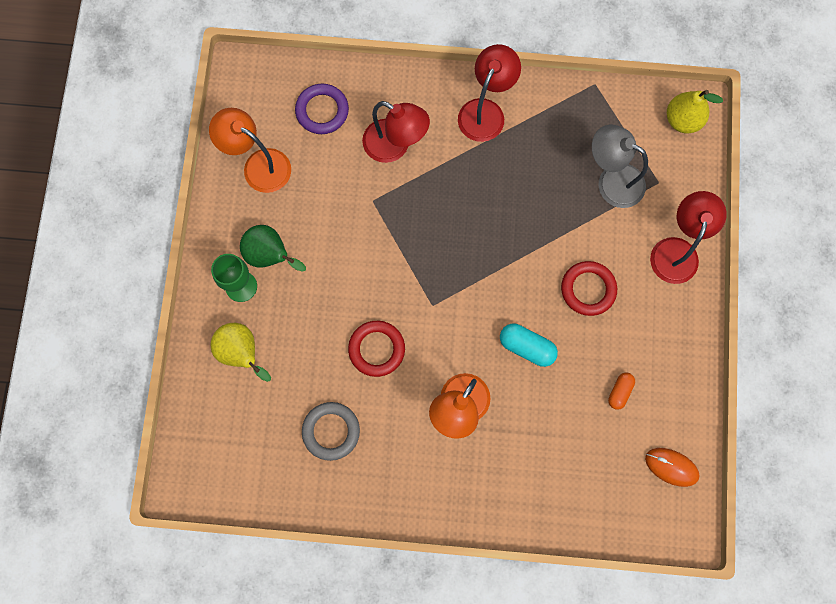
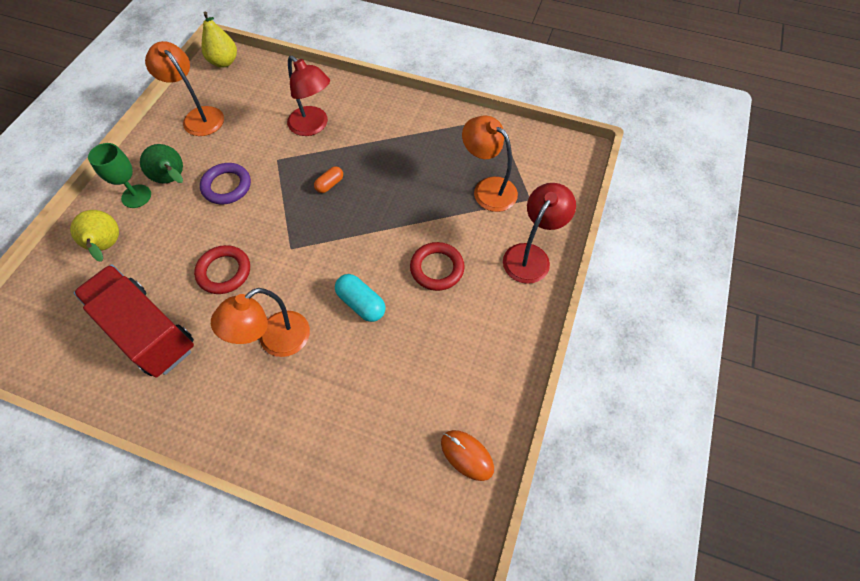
camera: 15 degrees right, 15 degrees down
(322, 111) = (267, 92): purple ring -> purple ring (227, 186)
(331, 431) = (147, 331): grey ring -> red truck
(485, 111) = (398, 118): red lamp -> none
(611, 180) = (488, 188): grey lamp -> orange lamp
(619, 392) = (436, 366): orange capsule -> orange capsule (330, 184)
(682, 120) = (565, 158): yellow pear -> yellow pear (224, 62)

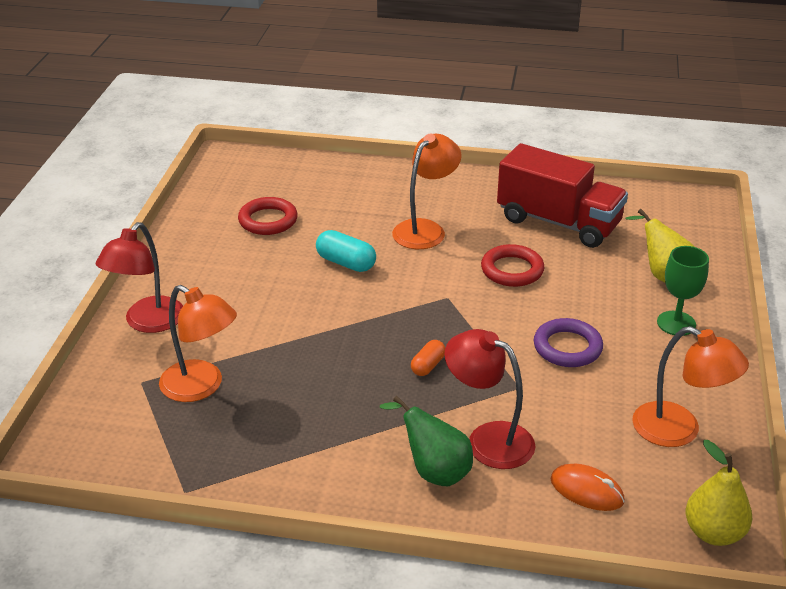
camera: 170 degrees right, 25 degrees down
(173, 179) = (645, 346): green pear -> green pear (434, 471)
(437, 268) = (265, 299): red ring -> red ring (268, 220)
(467, 455) = (223, 187): orange mouse -> orange mouse (586, 490)

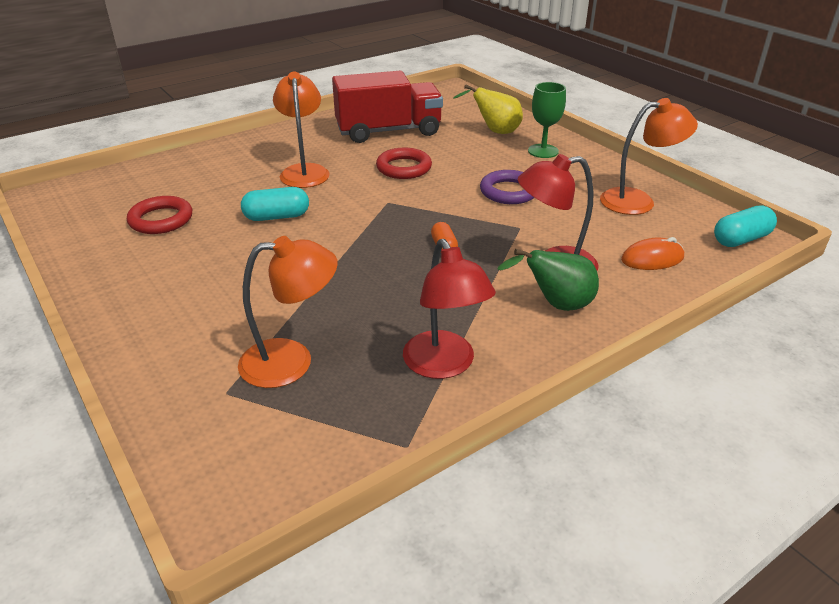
camera: 45 degrees left, 0 degrees up
(148, 323) = (158, 345): red lamp -> red lamp (444, 365)
(713, 533) = (741, 239): yellow pear -> turquoise capsule

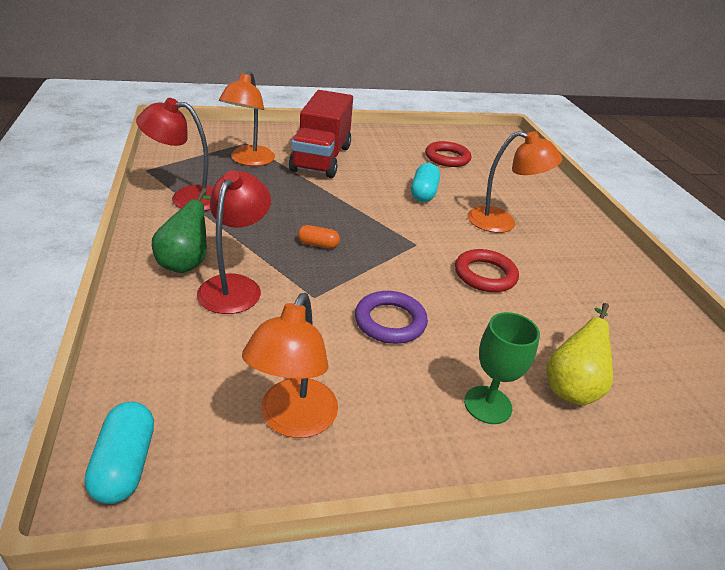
camera: 110 degrees right, 0 degrees up
(388, 131) = (591, 296): red truck -> red truck (321, 158)
(652, 259) = (179, 354): orange mouse -> none

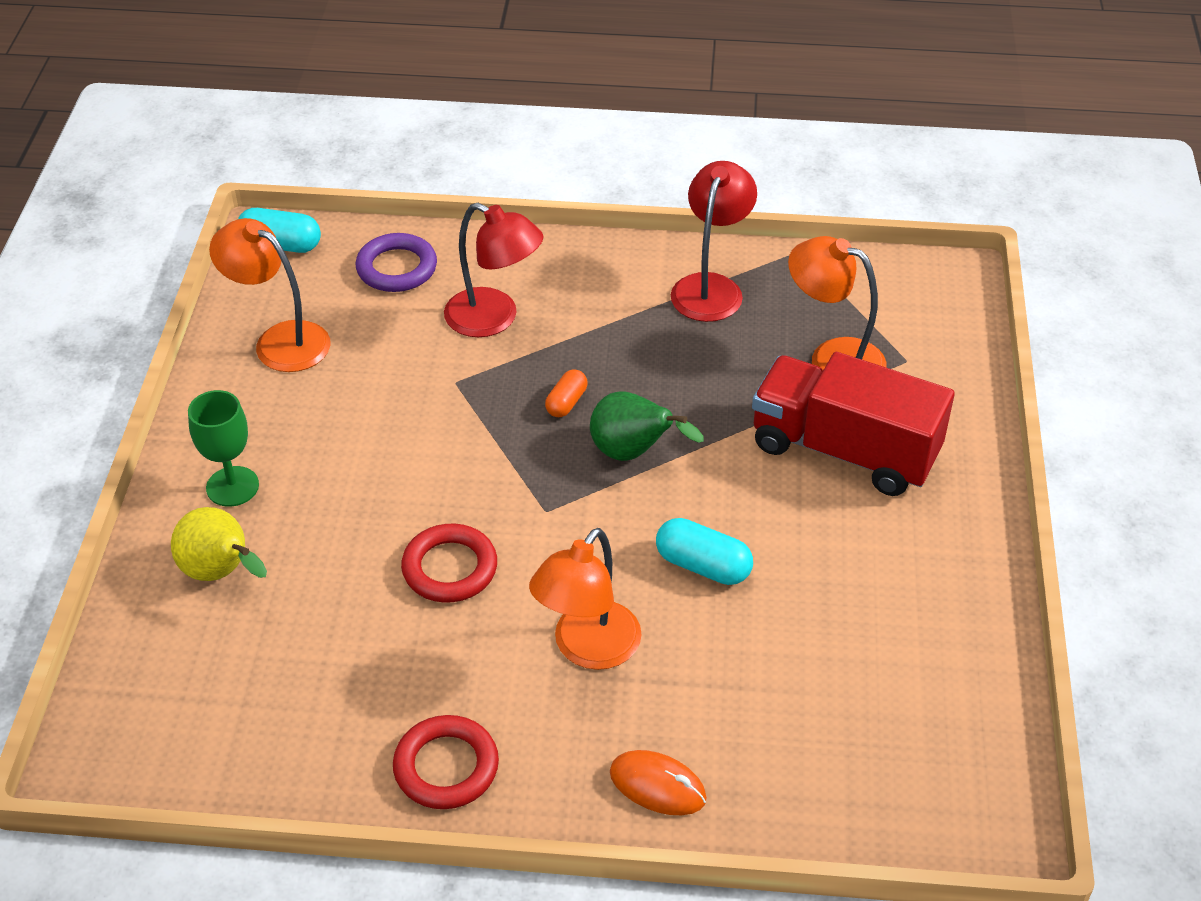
camera: 110 degrees right, 10 degrees up
(187, 262) = (552, 283): green pear -> green pear (633, 453)
(390, 321) = (388, 439): purple ring -> purple ring (397, 268)
(447, 158) = (853, 652): red ring -> red ring (446, 767)
(558, 200) = (657, 786): none -> orange mouse

